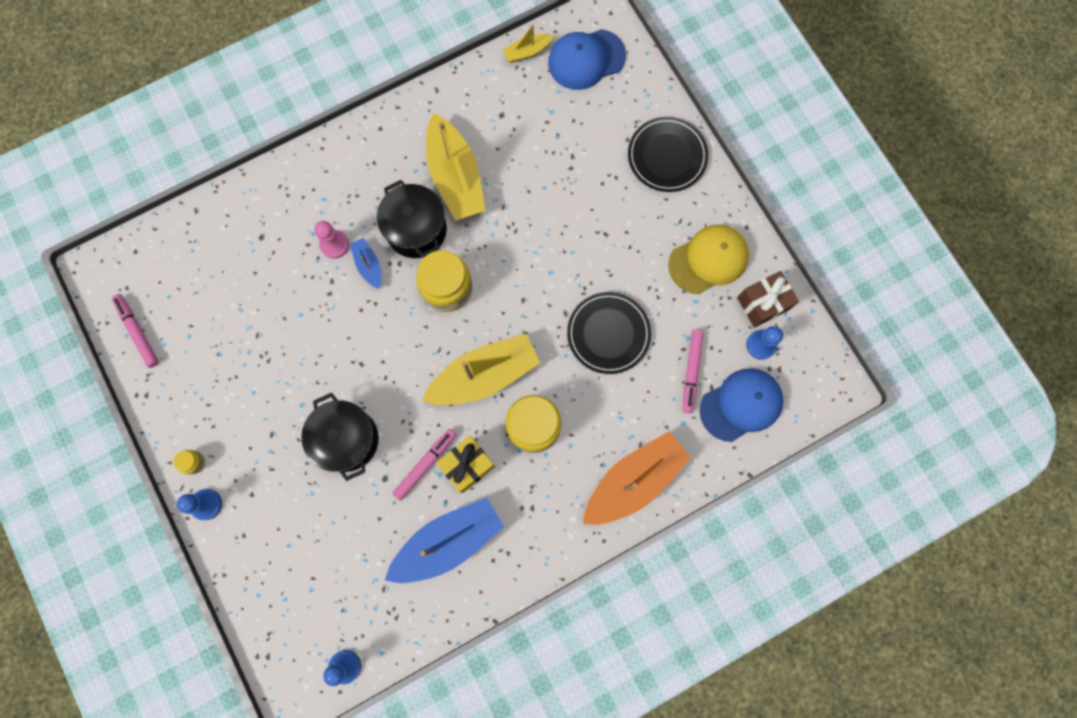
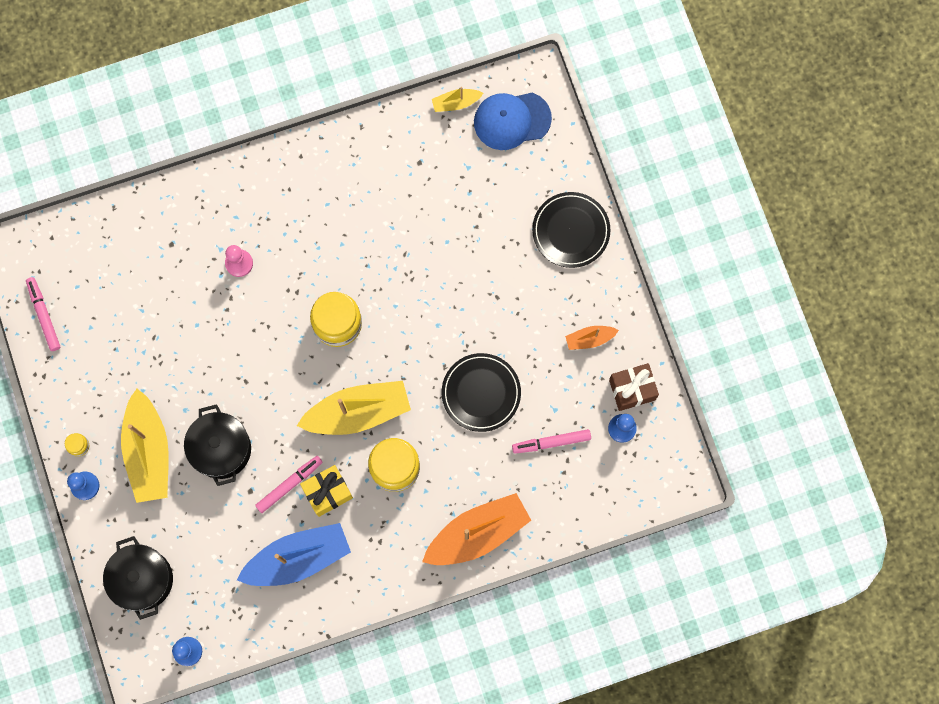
camera: 10 degrees right, 0 degrees up
(368, 265) = (268, 289): blue boat -> none
(416, 230) = (318, 262): black pot -> black pot (143, 579)
(455, 177) = (364, 217): yellow boat -> yellow boat (148, 451)
(691, 372) = (551, 442): pink marker -> pink marker turned 60 degrees clockwise
(708, 260) = (589, 339): yellow cap -> orange boat
(741, 405) = (591, 481): blue cap -> none

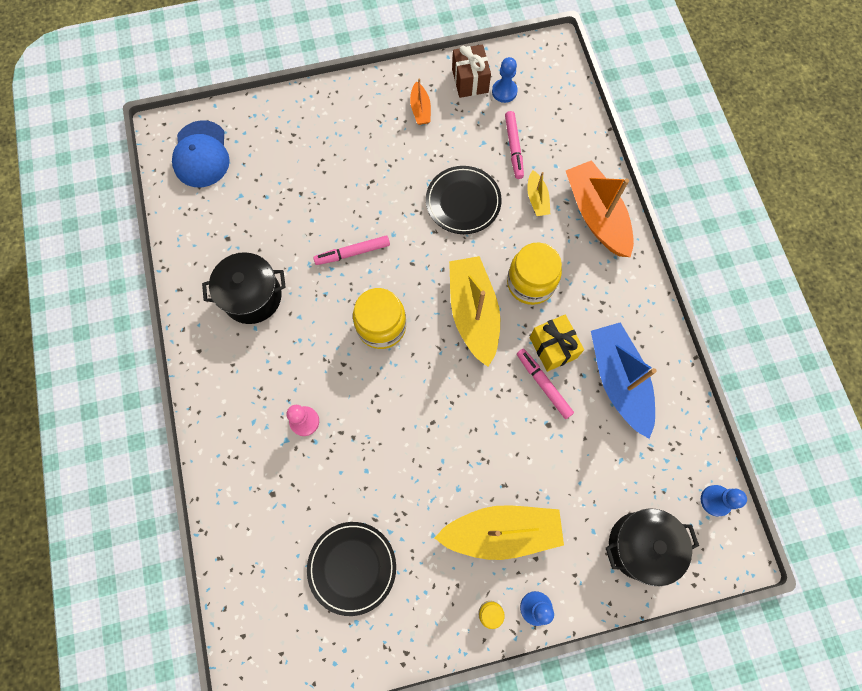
camera: 85 degrees left, 5 degrees down
(44, 315) = (334, 649): pink marker -> pink marker (352, 253)
(221, 449) = (503, 452): black pot -> black pot (252, 297)
(456, 103) = (173, 201): yellow boat -> yellow boat (537, 199)
(571, 231) = (317, 115): black plate -> black plate (352, 567)

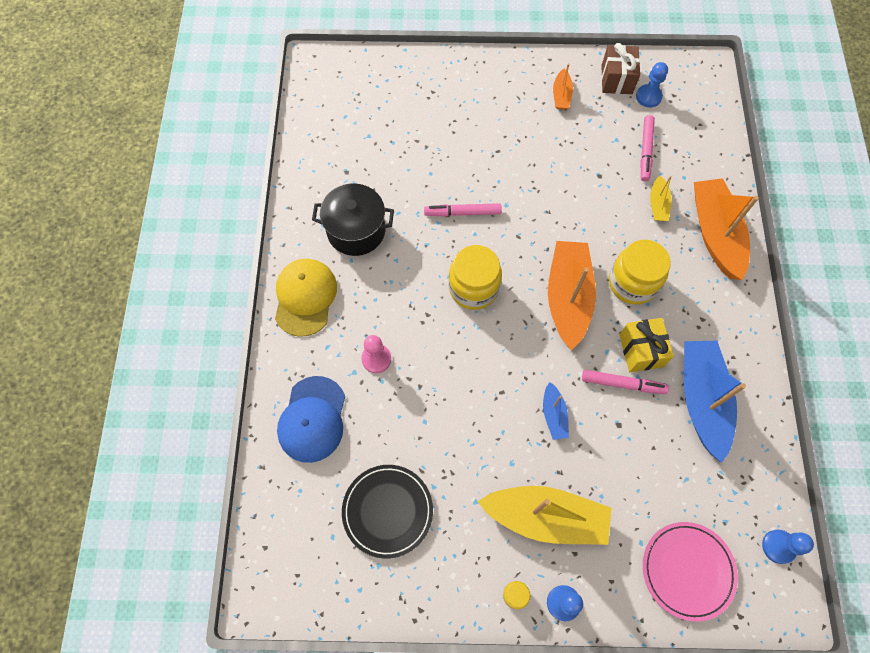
camera: 15 degrees right, 5 degrees down
(201, 154) = (341, 90): blue cap -> blue cap (312, 419)
(218, 378) = (305, 297): none -> yellow cap
(463, 202) = (583, 190): black plate -> none
(473, 313) = (568, 298): yellow boat -> orange boat
(486, 431) = (554, 415): none -> blue boat
(543, 384) = (623, 384): pink marker -> pink marker turned 120 degrees clockwise
(640, 545) = (687, 570): black pot -> pink plate

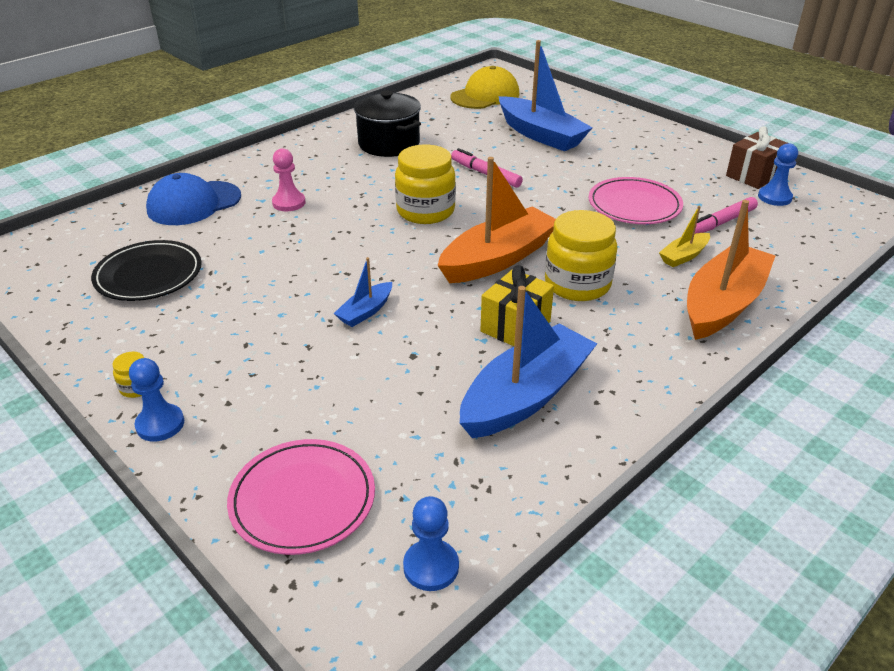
camera: 45 degrees right, 30 degrees down
(305, 297) = (298, 153): yellow cap -> yellow cap (485, 95)
(445, 132) = (540, 135): none -> blue boat
(545, 517) = (247, 362): yellow boat -> none
(561, 95) = (680, 161): orange boat -> none
(584, 172) = (634, 205): none -> pink plate
(623, 384) = (461, 334): pink marker -> none

